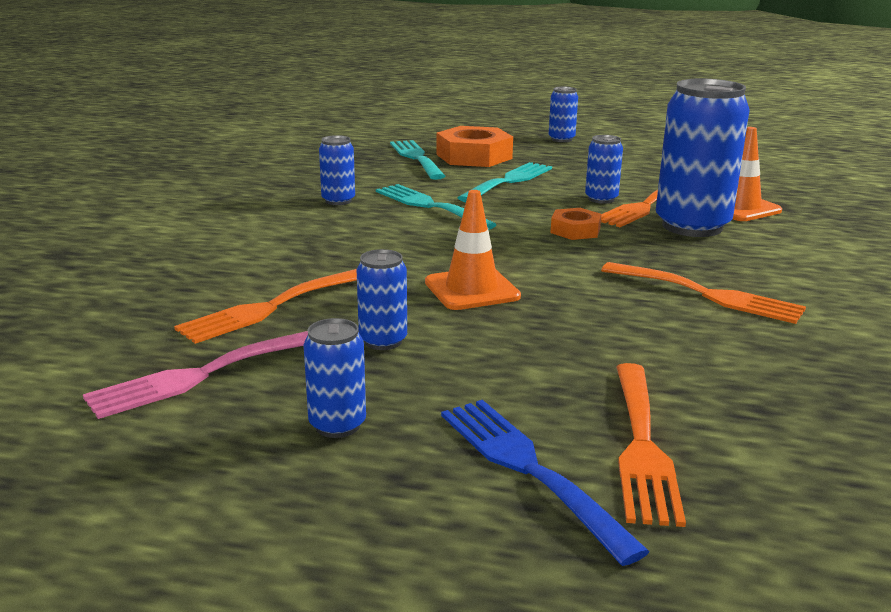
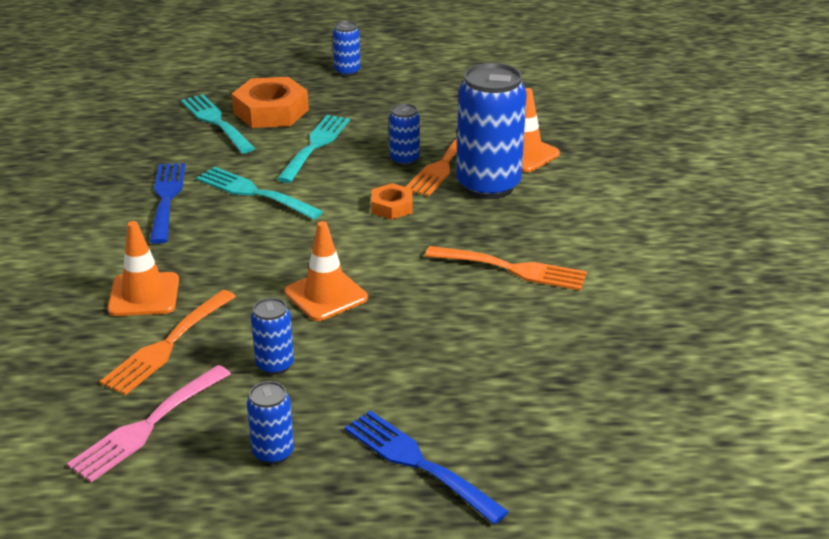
camera: 15 degrees left, 10 degrees up
(271, 265) = (144, 295): none -> orange traffic cone
(338, 201) = (166, 198): blue can -> blue fork
(642, 446) = (489, 429): orange fork -> none

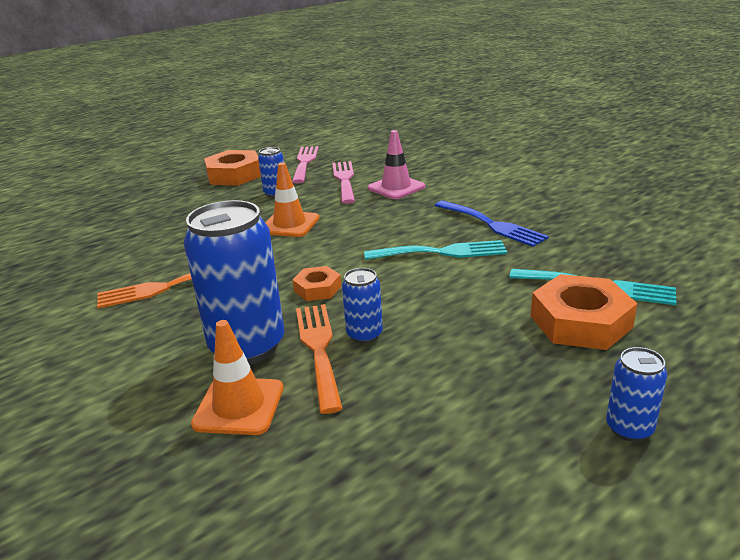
camera: 145 degrees right, 5 degrees down
(144, 295) = (396, 187): orange traffic cone -> pink traffic cone
(167, 345) = (344, 180): orange fork -> pink fork
(273, 452) = (234, 175): blue can -> orange nut
(315, 145) = (469, 308): turquoise fork -> none
(418, 463) = (158, 194): blue fork -> none

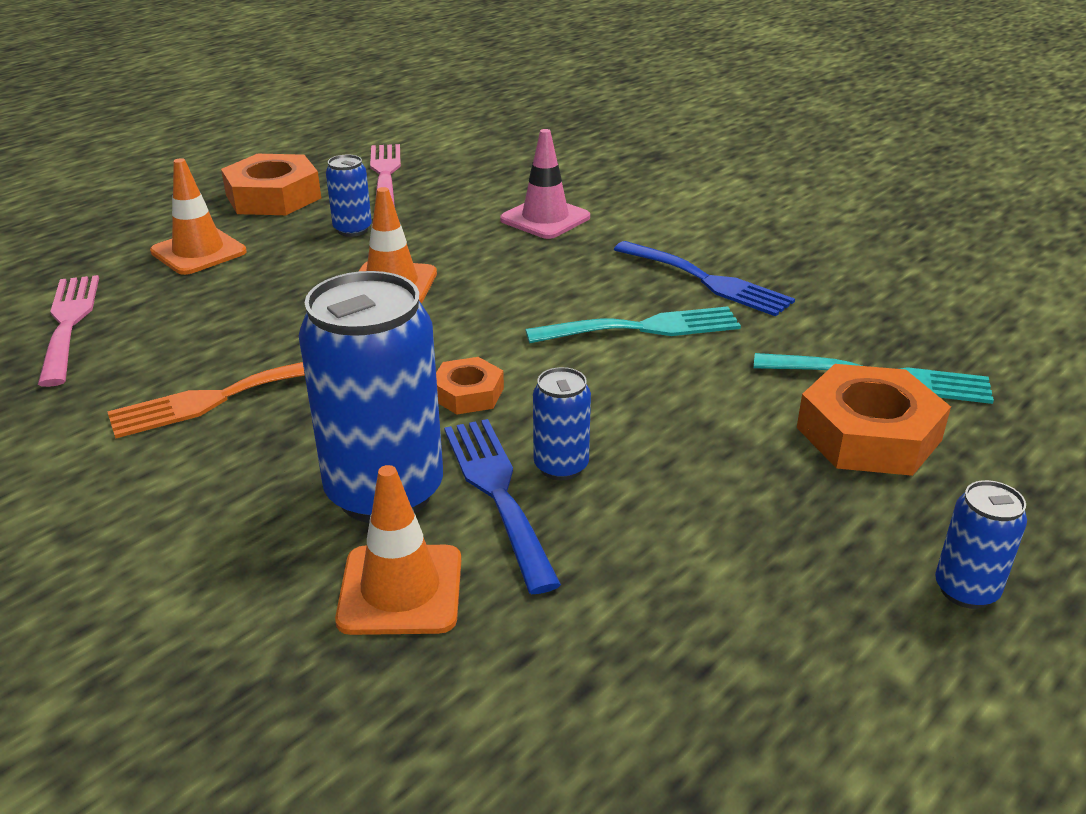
camera: 10 degrees left, 5 degrees up
(181, 205) = (198, 252): none -> orange traffic cone
(318, 349) = (497, 493): orange fork -> blue fork
(344, 180) = (459, 205): pink fork -> pink fork (69, 323)

